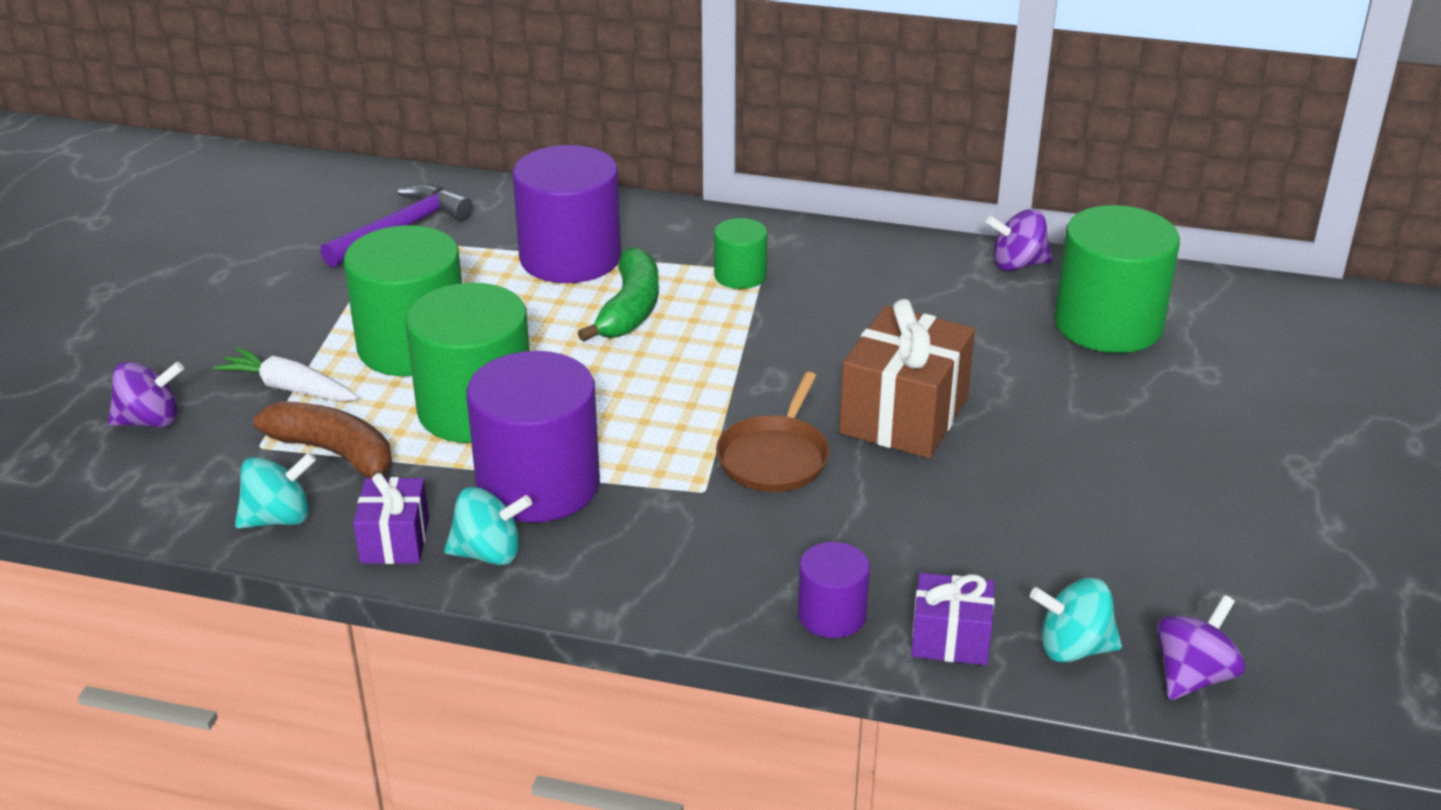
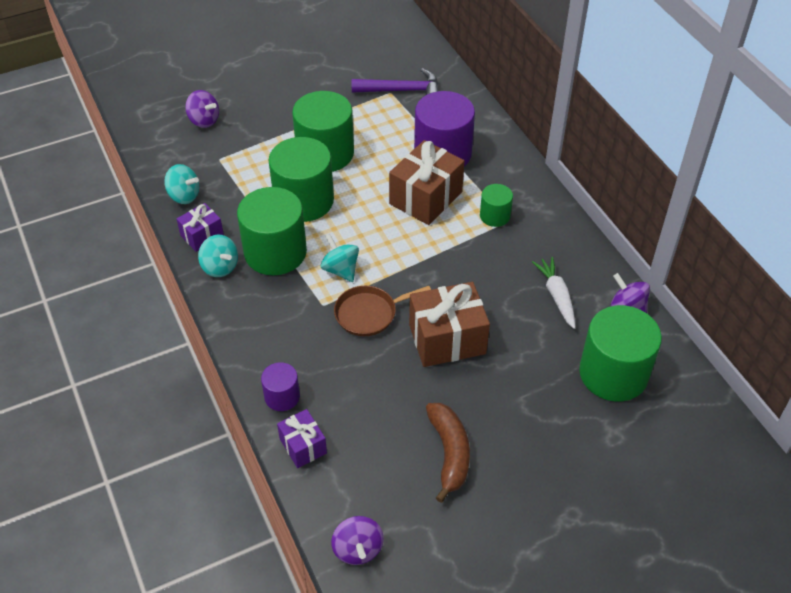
camera: 50 degrees right, 15 degrees up
(289, 388) = (261, 140): white carrot -> white carrot (556, 296)
(336, 454) = (235, 182): brown banana -> brown banana (449, 453)
(538, 485) = (275, 252): purple cylinder -> green cylinder
(630, 309) = (425, 198): green banana -> brown gift
(1073, 648) = (337, 493): turquoise spinning top -> turquoise spinning top (340, 269)
(1193, 676) = (357, 549): purple spinning top -> purple spinning top turned 75 degrees clockwise

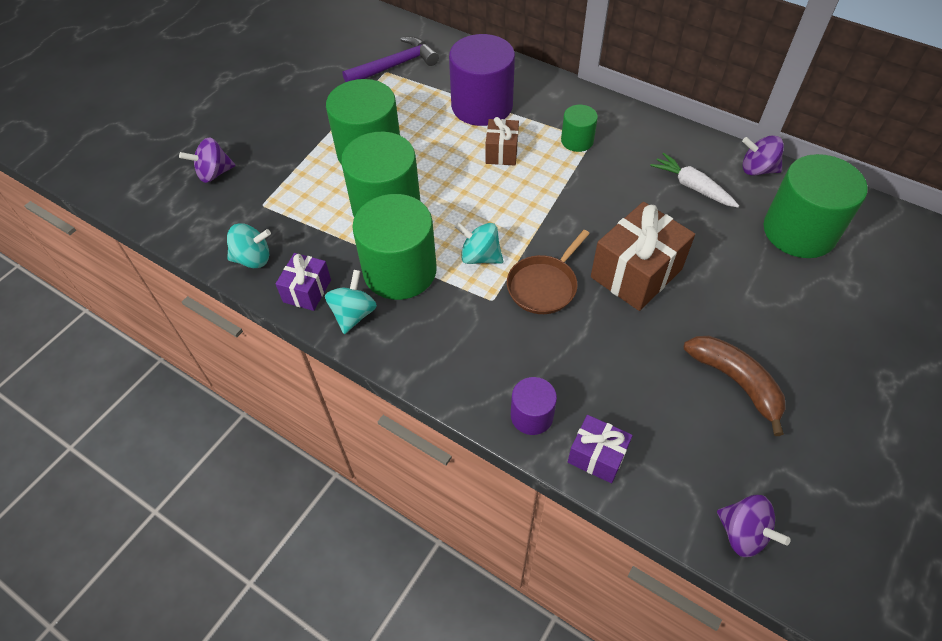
camera: 30 degrees left, 5 degrees up
(204, 120) = (214, 173): purple spinning top -> purple spinning top turned 150 degrees clockwise
(220, 267) = (354, 314): turquoise spinning top -> turquoise spinning top turned 90 degrees counterclockwise
(425, 198) = (501, 152): brown gift -> brown gift, size x0.56

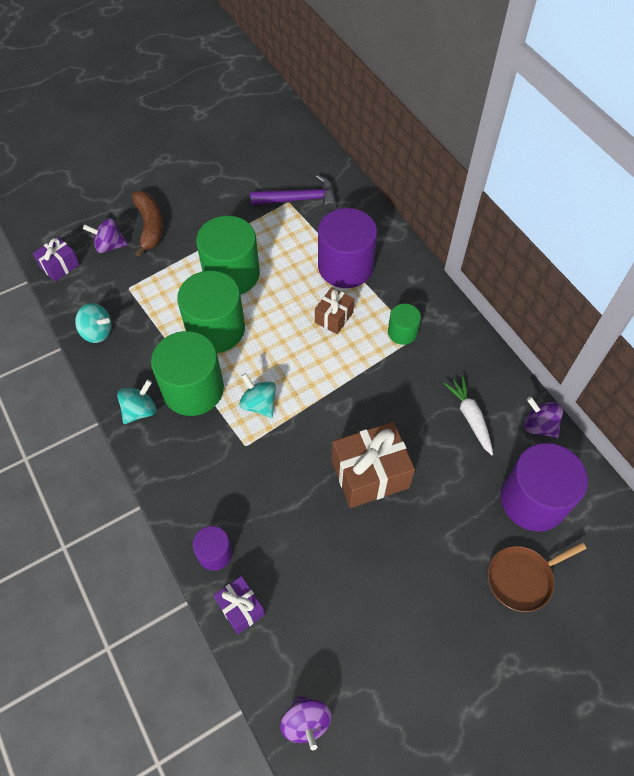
camera: 25 degrees right, 5 degrees up
(307, 291) = (119, 376): purple gift -> purple gift (60, 266)
(544, 286) = (291, 451): brown pan -> brown pan (522, 578)
(736, 382) = (385, 604): brown banana -> brown banana (150, 226)
(799, 231) = (533, 500): green cylinder -> purple cylinder

